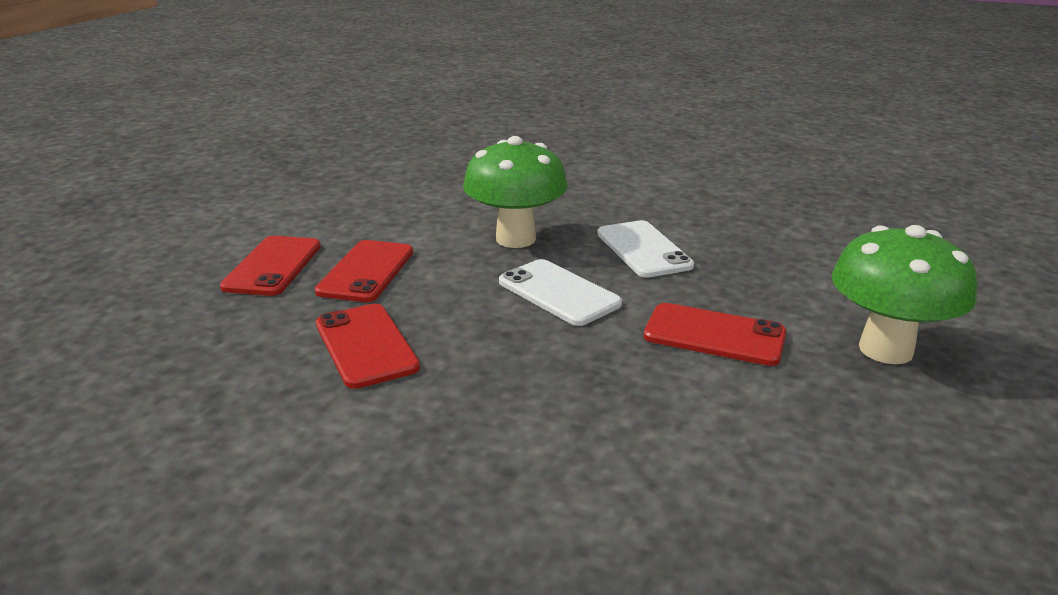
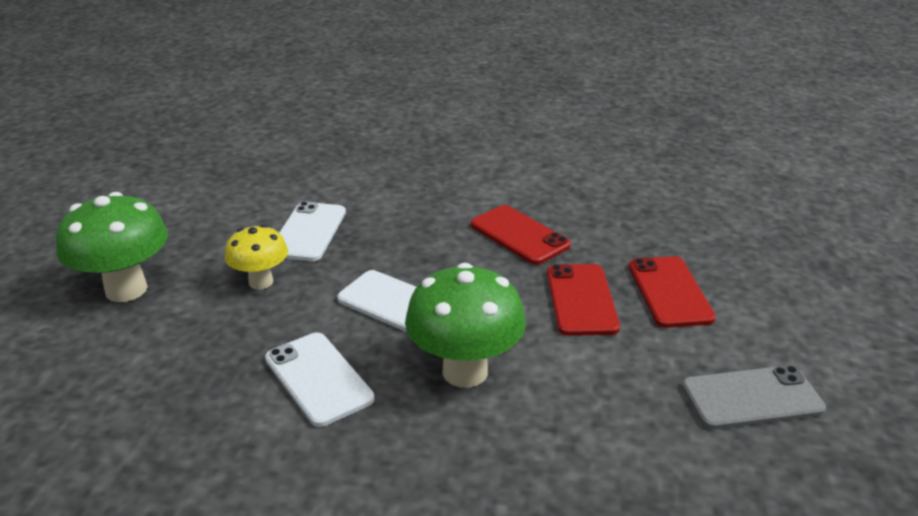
camera: 165 degrees right, 5 degrees up
(313, 202) = (752, 398): none -> grey phone
(657, 395) = (308, 232): none -> white phone
(714, 335) = (261, 282): red phone -> yellow mushroom

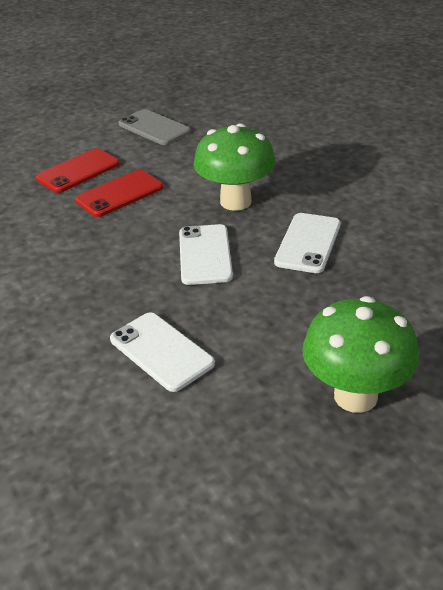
camera: 125 degrees left, 5 degrees up
(261, 282) = (255, 329): yellow mushroom -> none
(308, 232) = (161, 351): white phone -> white phone turned 75 degrees clockwise
(519, 235) = (59, 246): red phone -> none

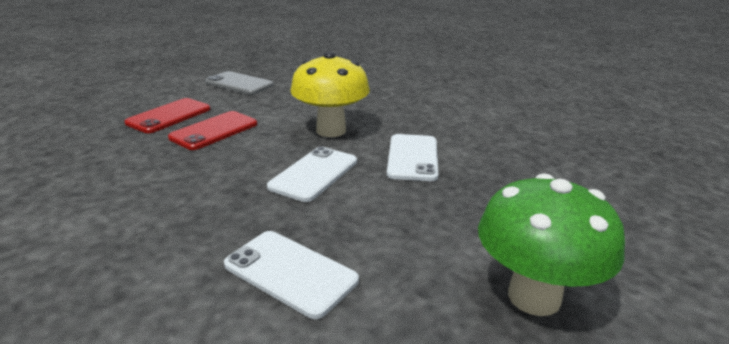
camera: 15 degrees left, 10 degrees down
(205, 255) = (314, 174): white phone -> white phone turned 45 degrees clockwise
(235, 201) = (331, 130): green mushroom -> yellow mushroom

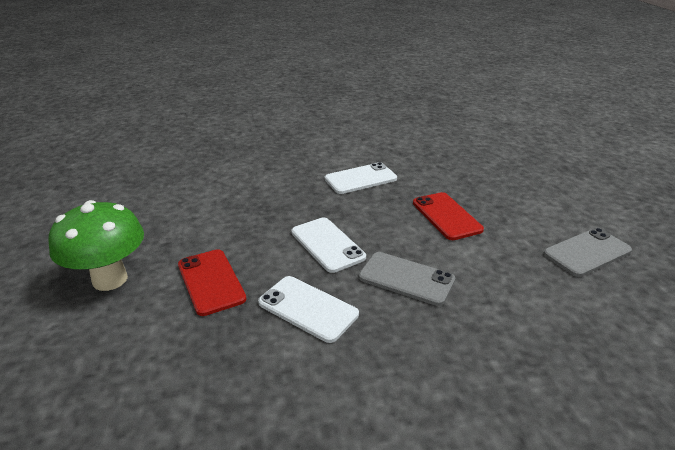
camera: 120 degrees right, 5 degrees up
(169, 116) = (494, 200): red phone -> red phone (211, 282)
(290, 272) = (230, 209): white phone -> white phone (360, 179)
(331, 130) = (406, 278): yellow mushroom -> grey phone

